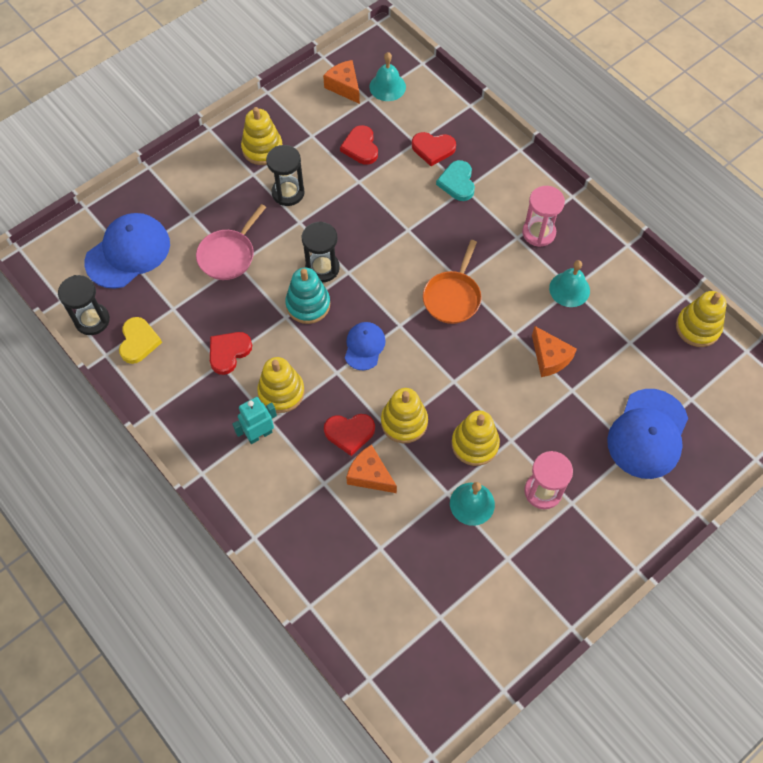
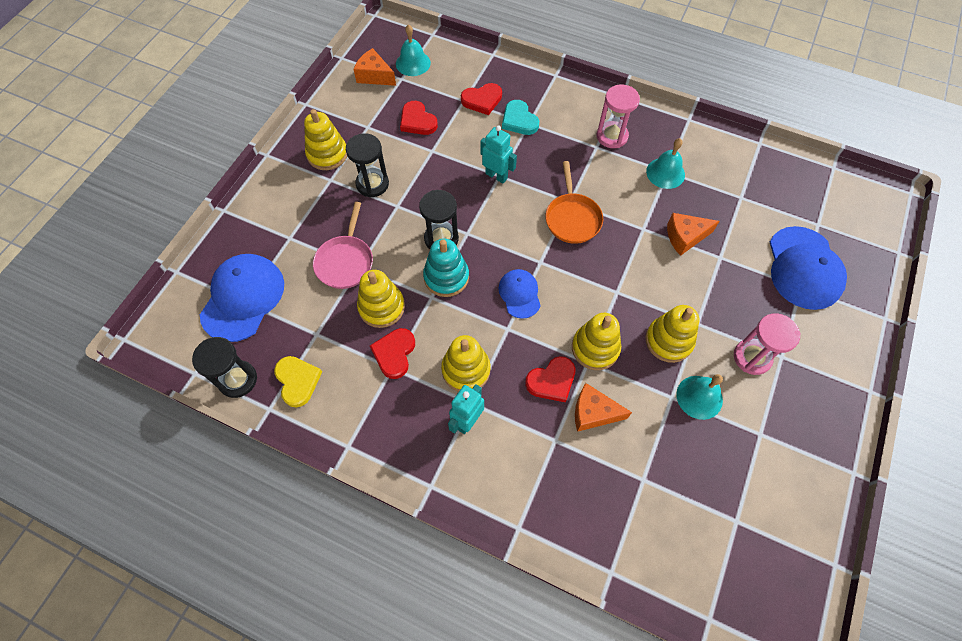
camera: 25 degrees left, 0 degrees up
(405, 229) = (496, 176): none -> turquoise robot
(549, 358) = (685, 237): orange cheese -> orange cheese turned 135 degrees clockwise
(697, 327) = (785, 164): yellow stacking toy -> yellow stacking toy (381, 307)

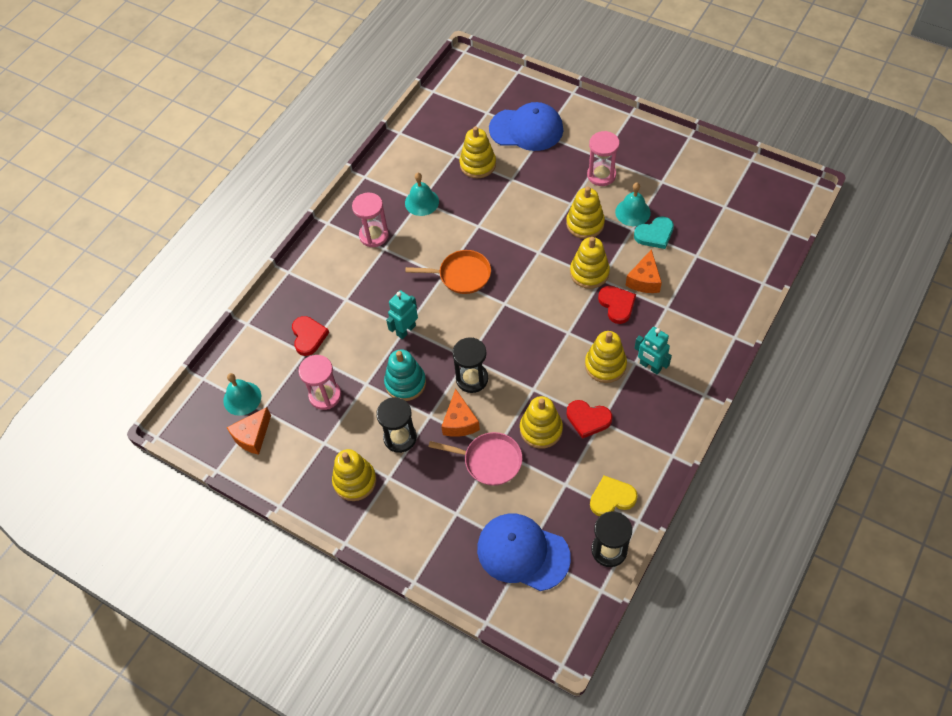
camera: 80 degrees left, 5 degrees down
(417, 121) = (325, 395): red heart -> pink hourglass
(446, 277) = (514, 376): turquoise stacking toy -> turquoise stacking toy (405, 383)
(519, 120) = (341, 307): turquoise heart -> turquoise heart (655, 234)
(519, 294) = (535, 321): blue cap -> none
(685, 237) = (490, 199): orange cheese -> orange cheese (459, 422)
(733, 221) = (478, 164): none -> yellow stacking toy

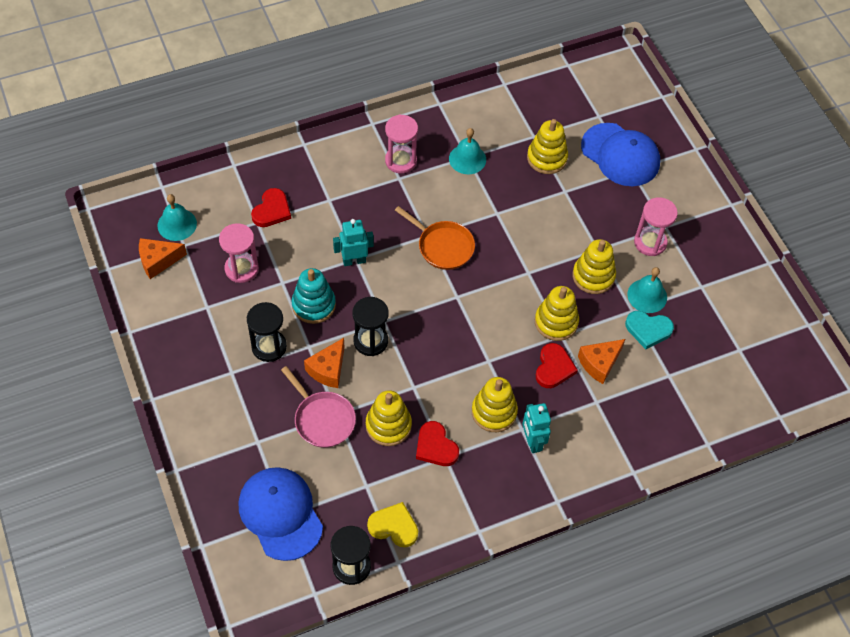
camera: 30 degrees right, 0 degrees up
(355, 481) = (203, 355): yellow stacking toy -> none

